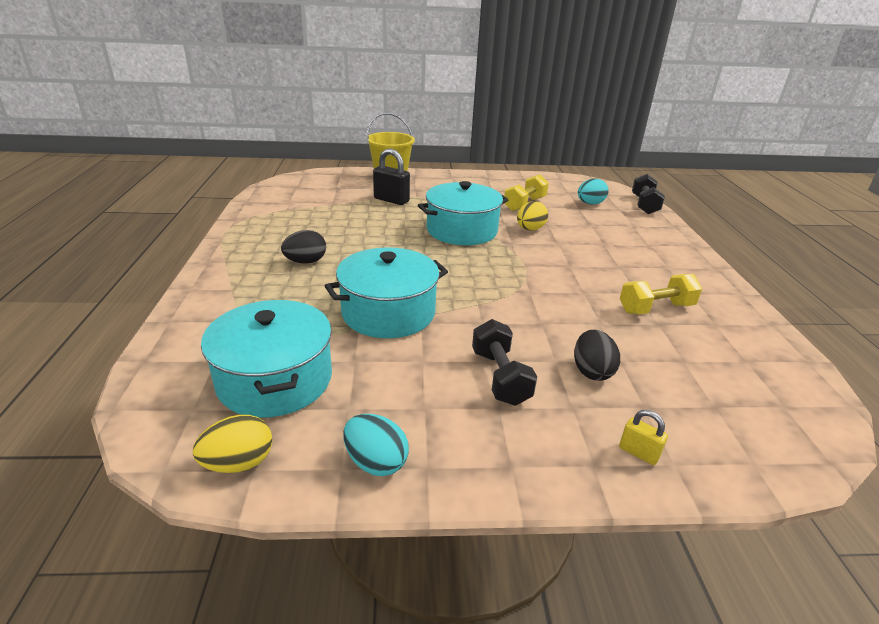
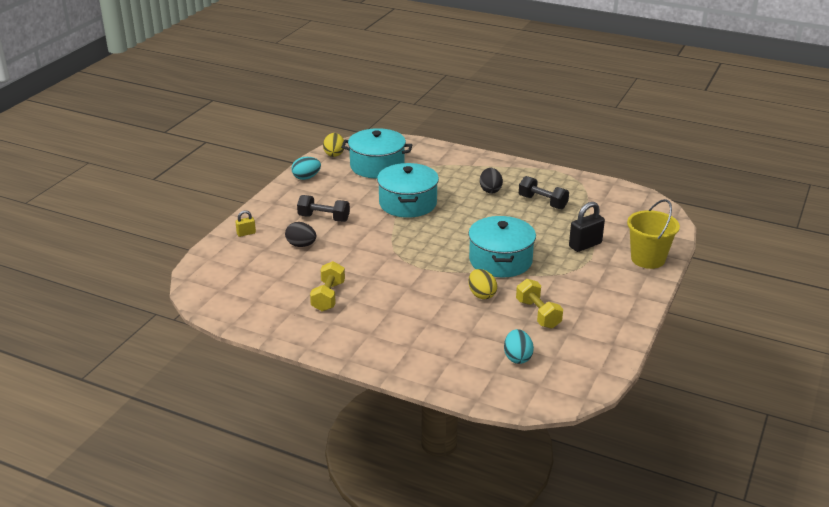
camera: 120 degrees right, 0 degrees up
(644, 205) = (493, 396): black dumbbell -> black dumbbell (542, 202)

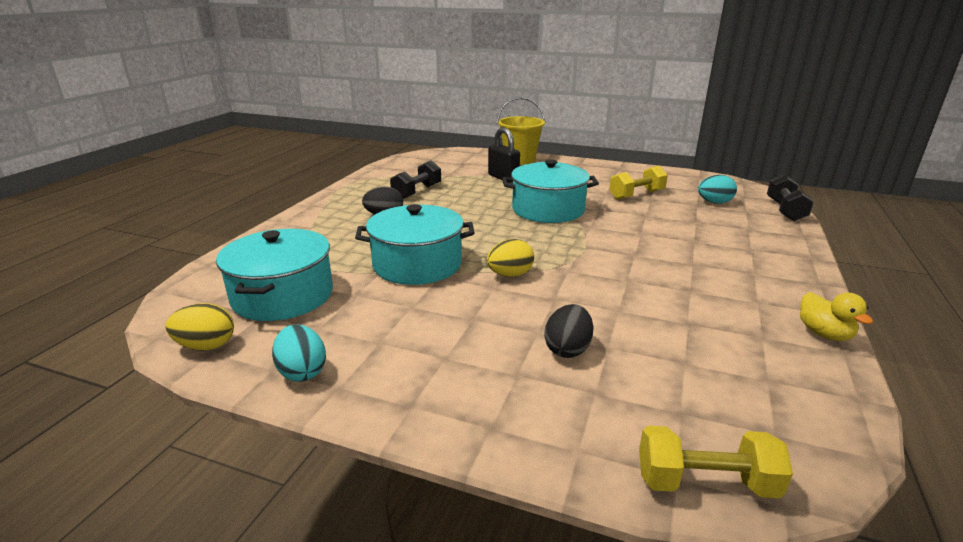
camera: 95 degrees left, 5 degrees down
(246, 233) = (548, 430): yellow padlock -> none
(287, 335) = (824, 334): none -> yellow duck
(324, 218) = (469, 334): black dumbbell -> black dumbbell (785, 210)
(328, 296) = (699, 309): yellow dumbbell -> yellow dumbbell (705, 482)
(481, 295) = (621, 217): yellow egg -> yellow egg (510, 275)

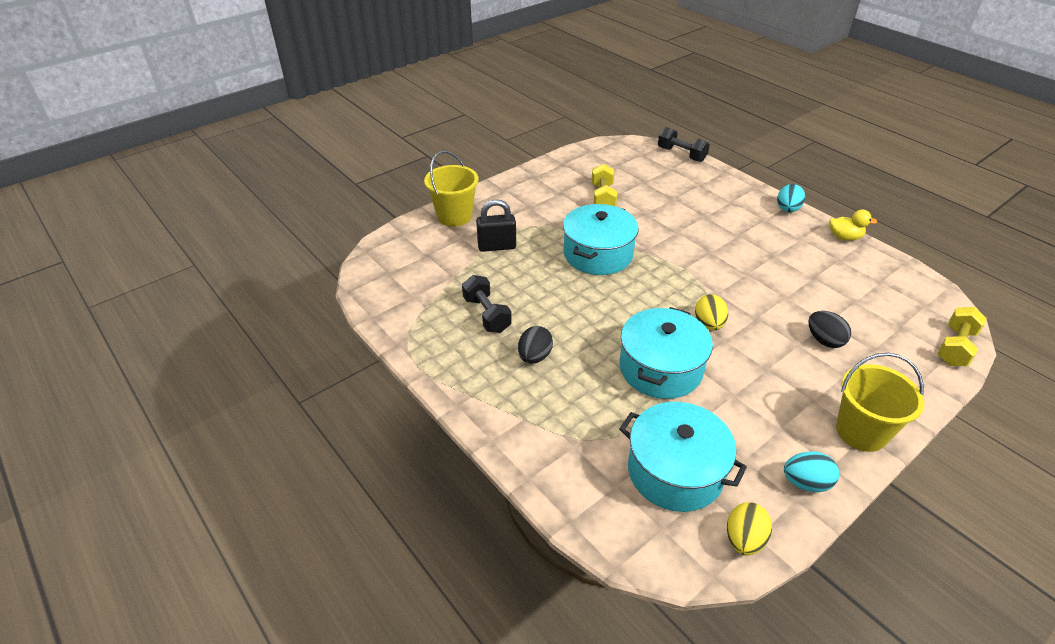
camera: 60 degrees left, 15 degrees up
(415, 402) = (861, 432): none -> yellow bucket
(714, 202) = (645, 173): turquoise egg -> turquoise egg (787, 209)

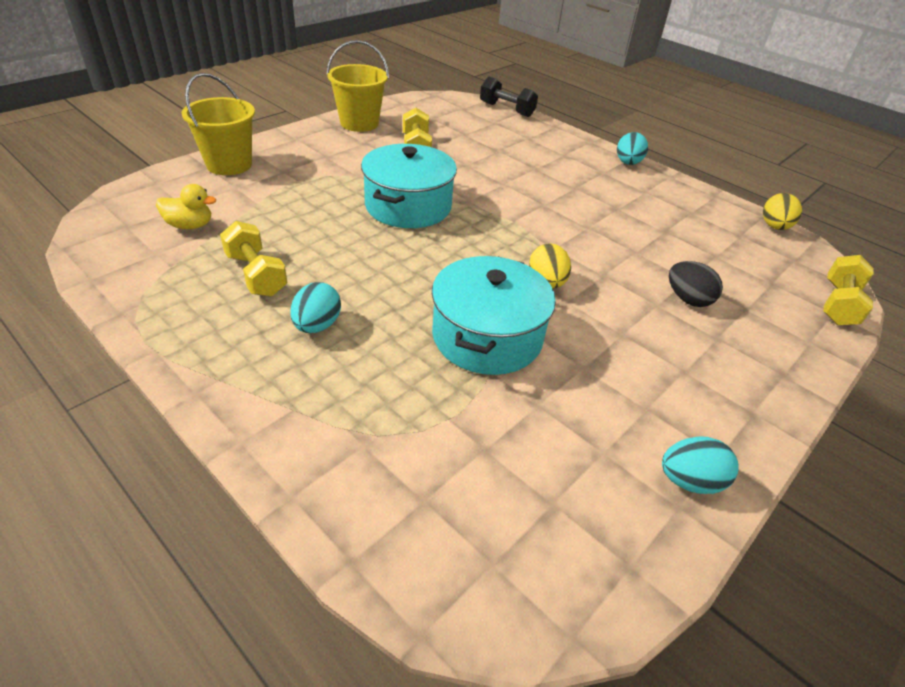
camera: 10 degrees left, 0 degrees up
(487, 314) = (256, 275): black dumbbell -> yellow dumbbell
(497, 246) = (280, 197): black padlock -> none
(534, 356) = (317, 325): black egg -> turquoise egg
(675, 471) = (510, 474): turquoise pot -> none
(744, 539) = (614, 572): yellow egg -> yellow egg (774, 227)
(844, 237) = (694, 191): yellow duck -> yellow duck (190, 225)
(861, 432) = (750, 408): yellow bucket -> yellow bucket (359, 123)

